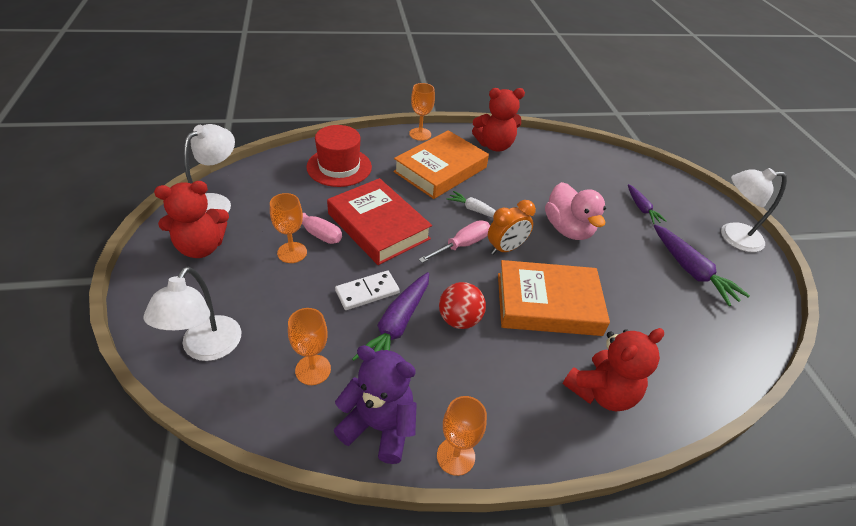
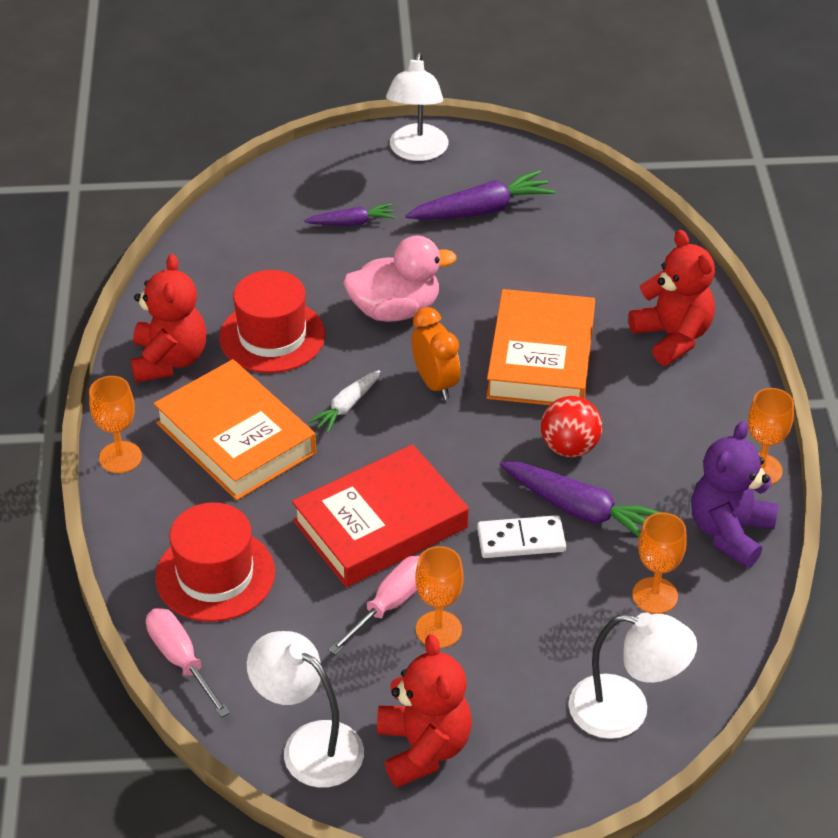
camera: 80 degrees left, 0 degrees up
(367, 292) = (521, 540): white domino -> white domino turned 75 degrees counterclockwise
(462, 245) = (427, 430): pink screwdriver -> pink screwdriver (181, 660)
(525, 179) = (272, 336): none -> red hat

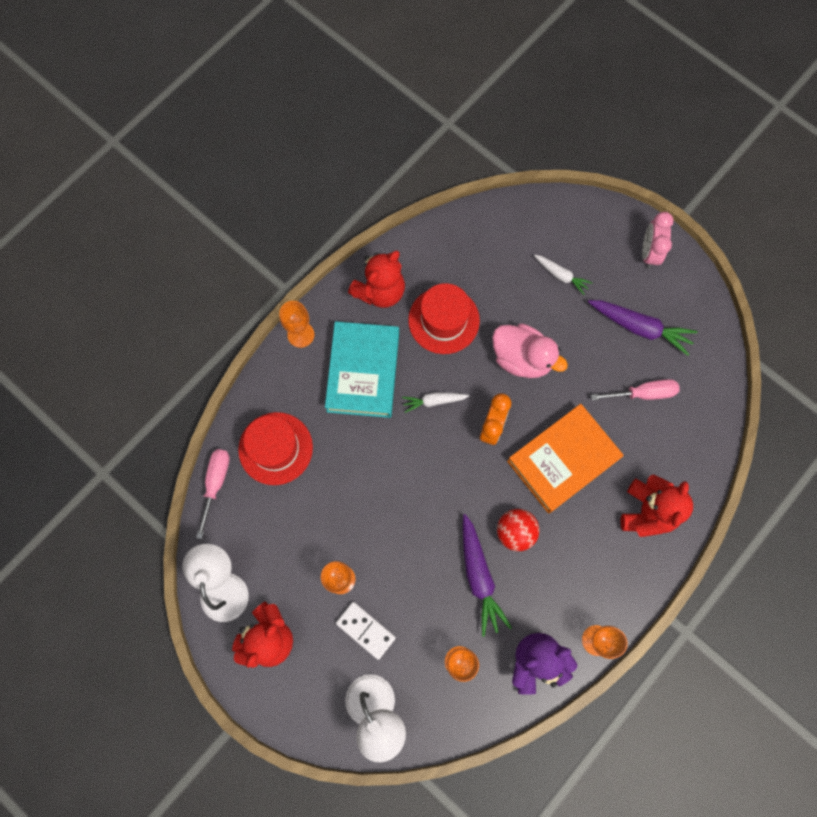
camera: 45 degrees right, 30 degrees up
(235, 438) = (363, 372): orange book -> turquoise book
(352, 222) = (561, 276): purple carrot -> white carrot
(380, 524) = (377, 491): red book -> none
(390, 605) = (333, 543): pink screwdriver -> pink screwdriver (642, 393)
(417, 152) = (649, 253): white lamp -> pink clock
(521, 540) = (431, 565): white domino -> white domino (365, 630)

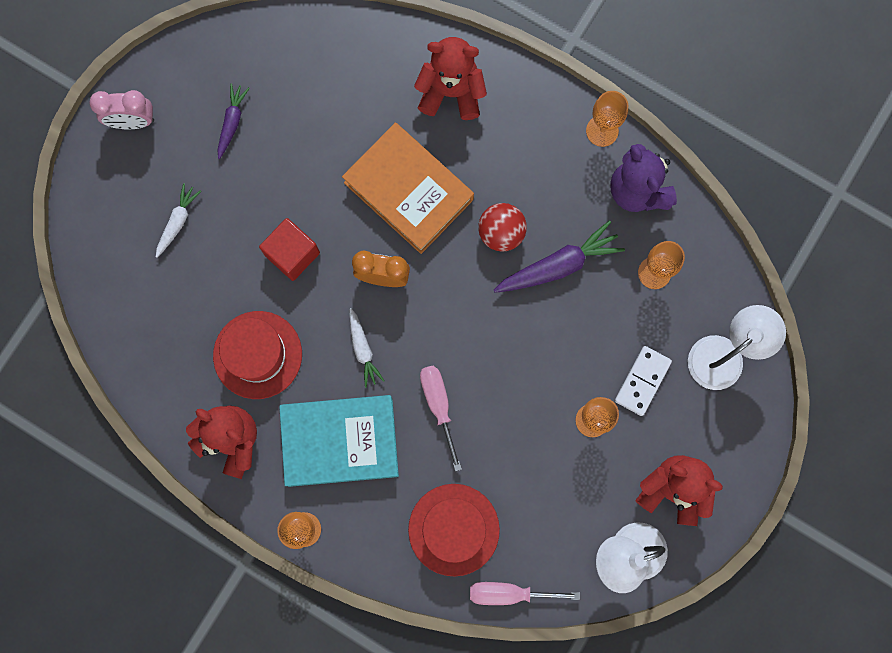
camera: 100 degrees left, 5 degrees up
(522, 358) = (292, 254): pink duck -> red cube
(640, 328) = (232, 122): purple carrot -> purple carrot, size x0.59
(642, 393) = (314, 111): pink screwdriver -> pink screwdriver (439, 406)

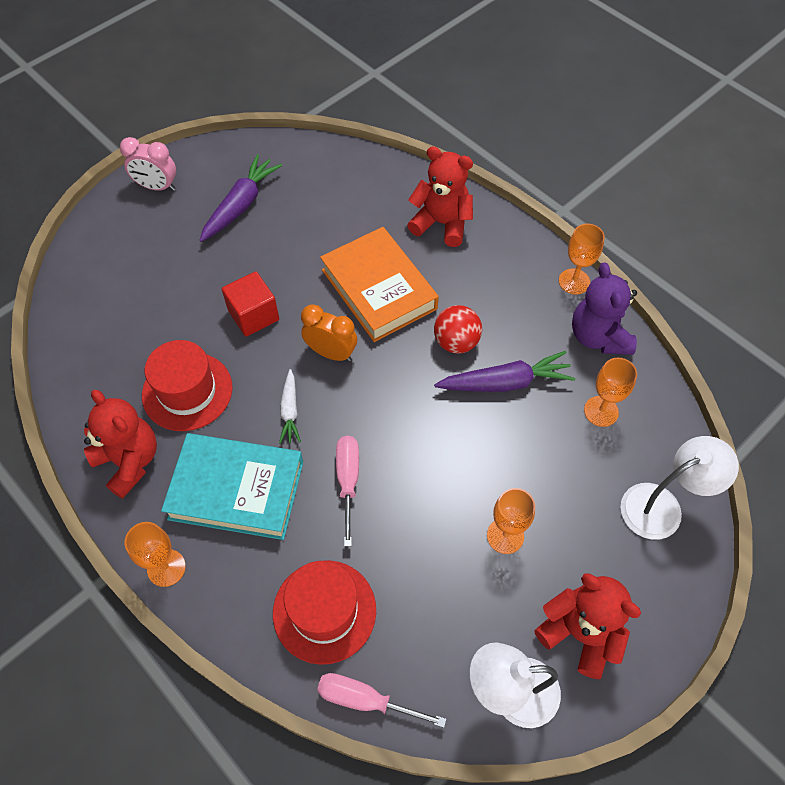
camera: 15 degrees right, 20 degrees down
(178, 222) = (162, 267): white carrot -> none
(232, 122) = (241, 205): purple carrot -> purple carrot, size x1.70
(642, 381) = (568, 510): white domino -> none

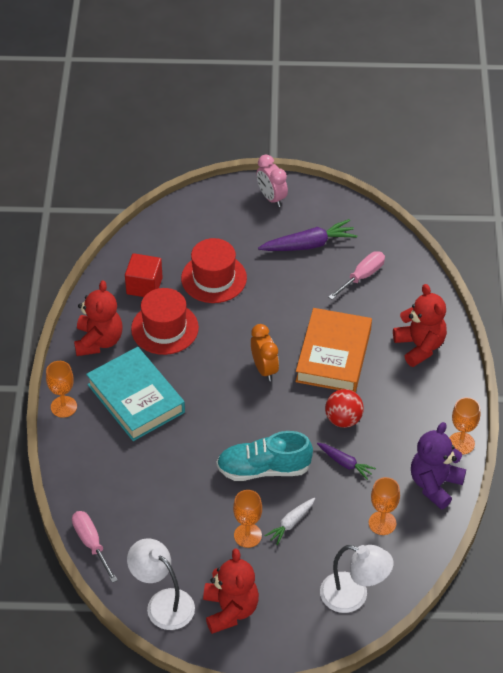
camera: 45 degrees right, 10 degrees down
(253, 315) = (244, 315): red cube -> red cube (144, 286)
(290, 411) = (207, 381): white carrot -> white carrot (290, 523)
(324, 611) = (116, 490): red hat -> red hat (214, 278)
(348, 482) = (196, 441): pink screwdriver -> pink screwdriver (362, 276)
(442, 453) = (263, 469): none -> turquoise shoe
(505, 382) = (345, 463): purple carrot -> purple carrot, size x0.59

